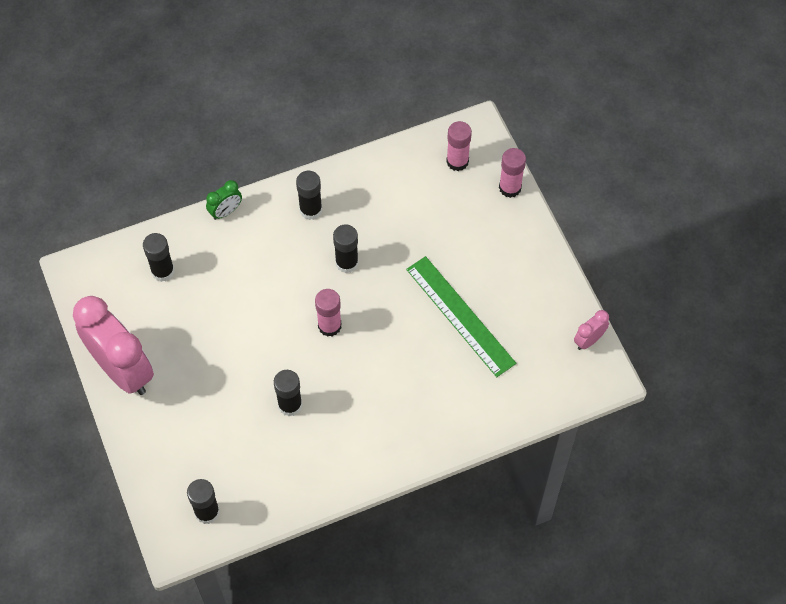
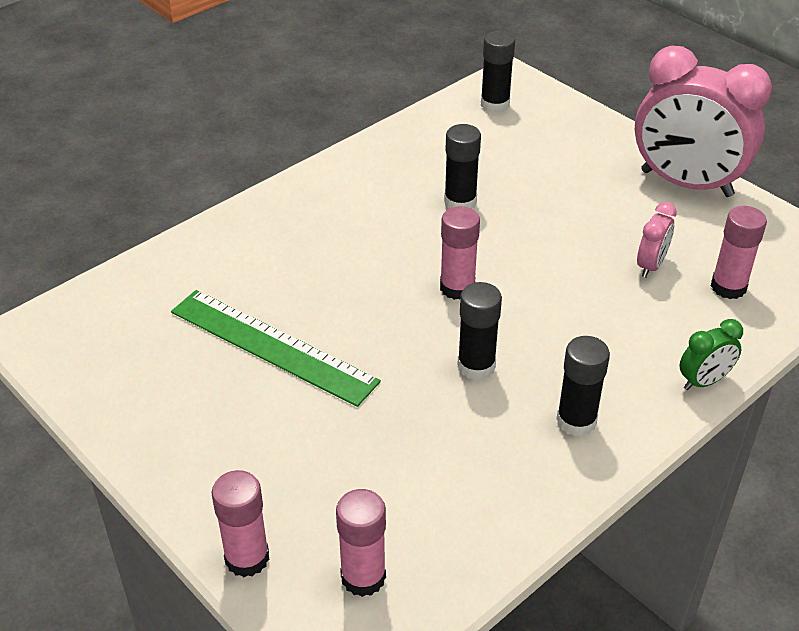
camera: 160 degrees right, 20 degrees down
(163, 271) = (728, 287): black glue stick -> pink glue stick
(226, 211) = (704, 381): green clock -> green clock turned 150 degrees counterclockwise
(589, 340) = (63, 367): pink clock -> pink clock (651, 265)

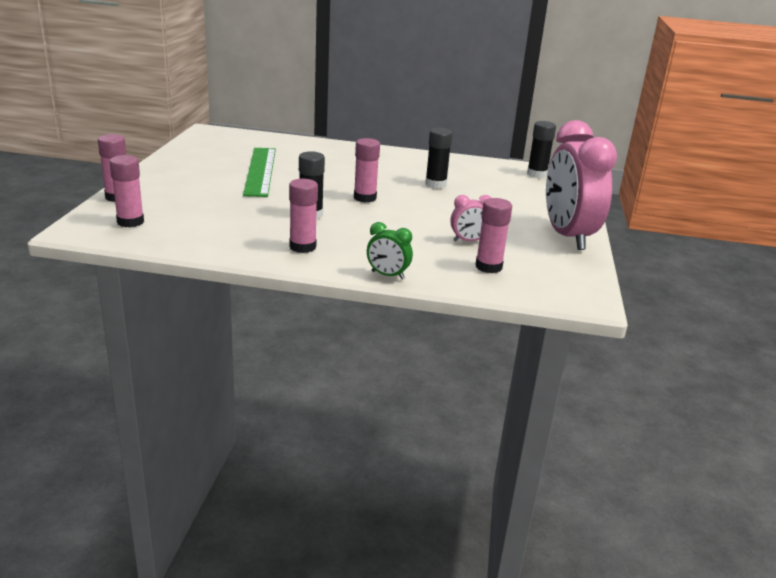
camera: 50 degrees right, 15 degrees down
(576, 421) = (302, 247): black glue stick -> pink glue stick

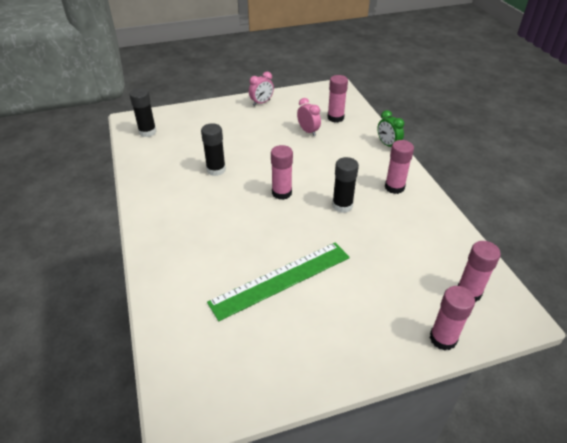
camera: 115 degrees left, 15 degrees up
(387, 275) = (388, 145): green clock -> green clock turned 150 degrees clockwise
(567, 236) = (261, 102): pink clock -> pink clock, size x0.43

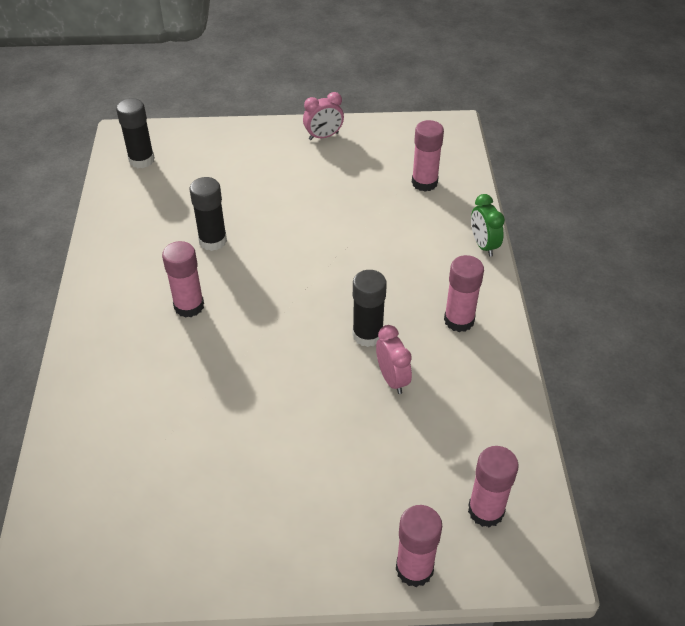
camera: 15 degrees right, 5 degrees up
(281, 193) = (289, 296): pink glue stick -> pink glue stick (189, 306)
(281, 279) = (233, 430): green ruler -> none
(308, 131) = (372, 199): pink clock -> pink clock (392, 379)

